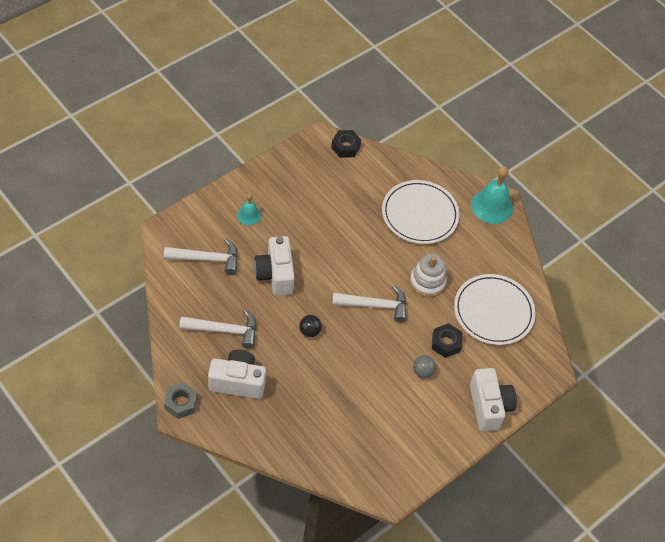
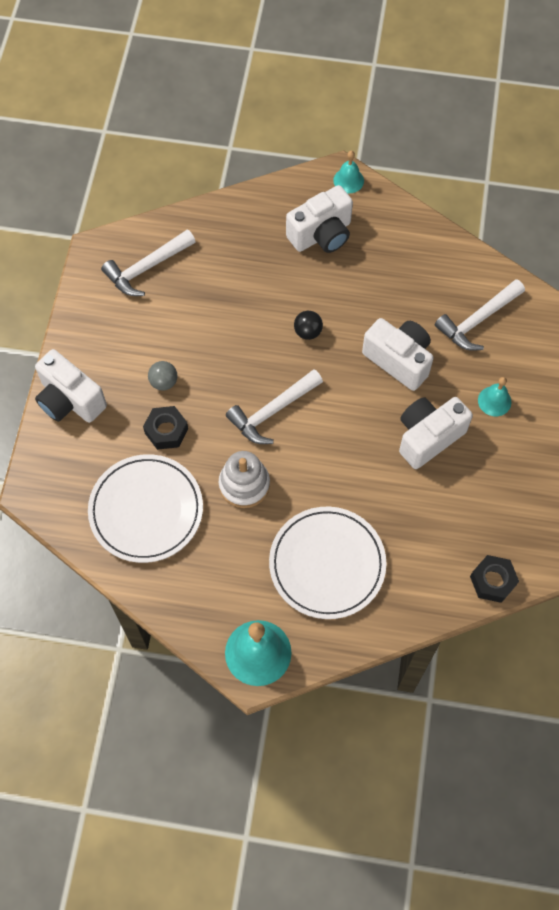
camera: 145 degrees right, 10 degrees up
(181, 403) = (348, 180): grey nut -> turquoise bell
(224, 330) = (383, 268): white hammer -> white hammer (146, 268)
(304, 227) = (428, 437): none -> white camera

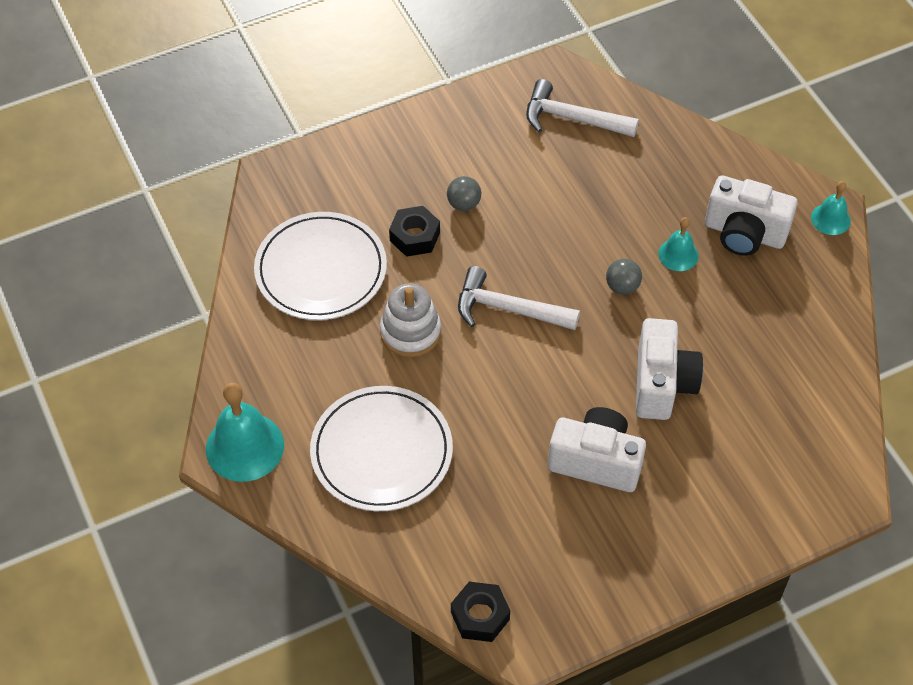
camera: 55 degrees right, 10 degrees down
(70, 400) = (384, 146): white camera -> none
(308, 332) = (622, 287): black ball -> grey ball
(477, 321) = (775, 429): white hammer -> none
(494, 401) = (692, 500): turquoise bell -> turquoise bell (678, 254)

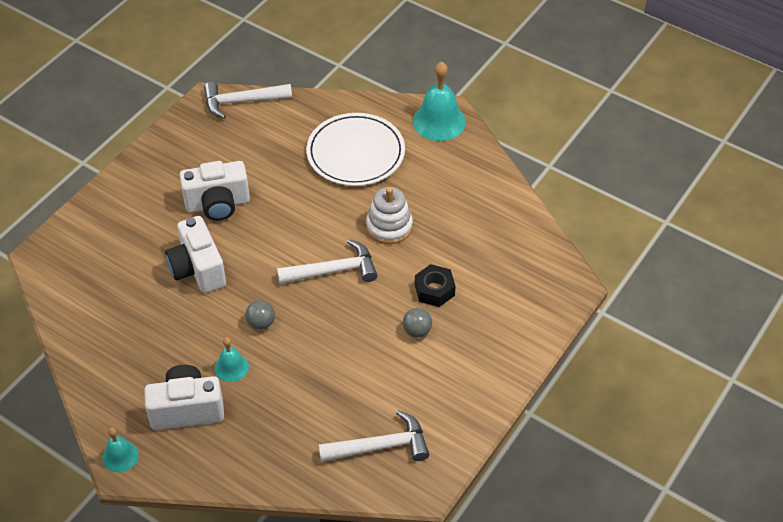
camera: 150 degrees right, 5 degrees down
(321, 270) = (480, 238): white plate -> none
(480, 616) = (241, 102): black nut -> white hammer

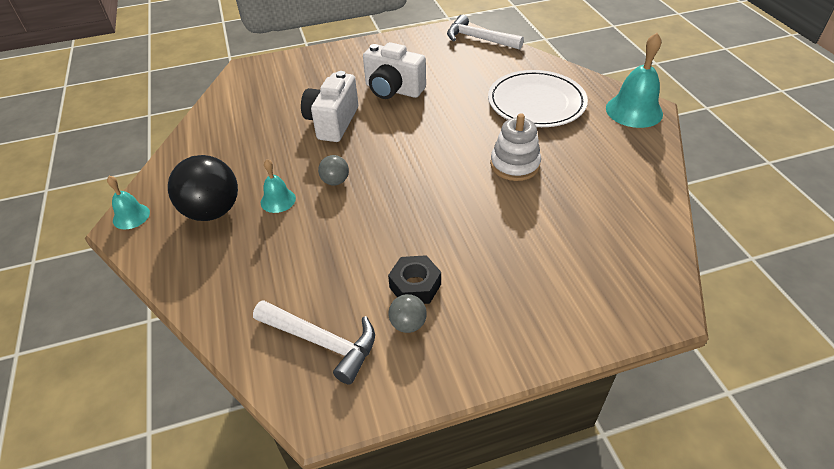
camera: 40 degrees right, 5 degrees down
(187, 409) = (212, 211): white camera -> black ball
(334, 270) = (433, 174): white hammer -> none
(417, 331) = (459, 259): grey ball -> grey ball (408, 324)
(434, 290) = (509, 234): black nut -> black nut (415, 286)

